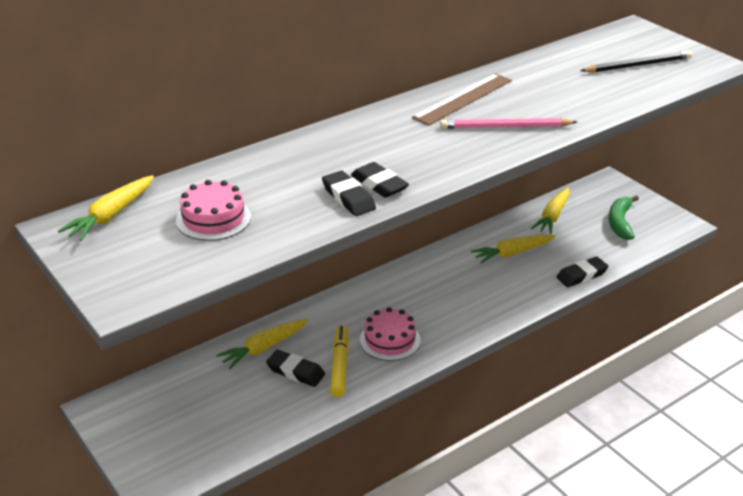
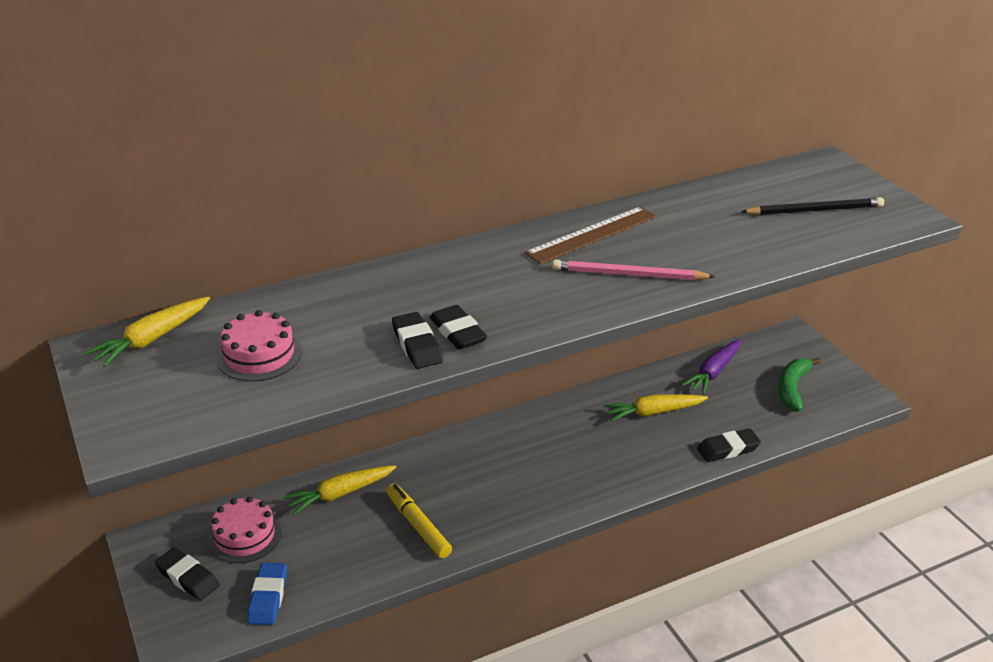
camera: 10 degrees right, 0 degrees up
(226, 439) = (268, 597): none -> blue eraser
(295, 372) = (367, 527): black eraser -> black eraser (187, 578)
(340, 365) = (418, 525): yellow marker -> yellow marker turned 45 degrees counterclockwise
(390, 340) = (483, 502): pink cake -> pink cake (245, 536)
(552, 216) = (713, 372): yellow carrot -> purple carrot

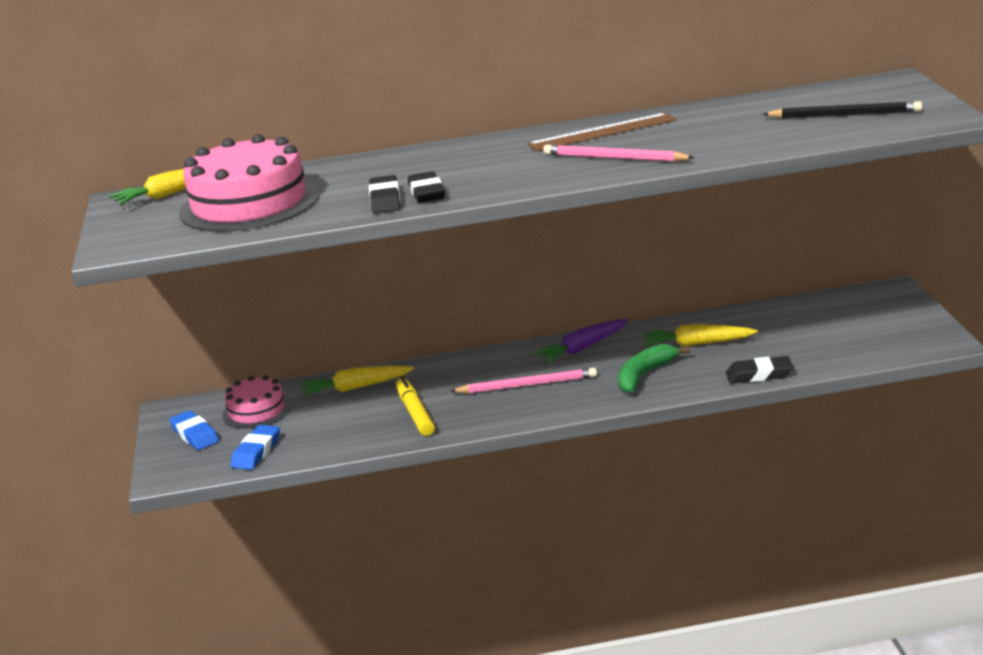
camera: 20 degrees right, 10 degrees down
(187, 578) = (195, 435): black eraser -> blue eraser
(259, 355) = (249, 204): pink cake -> pink cake, size x1.85
(515, 477) = (527, 385): none -> pink pencil
(713, 372) = (782, 316): purple carrot -> purple carrot (582, 348)
(792, 388) = (862, 331): green banana -> green banana (645, 375)

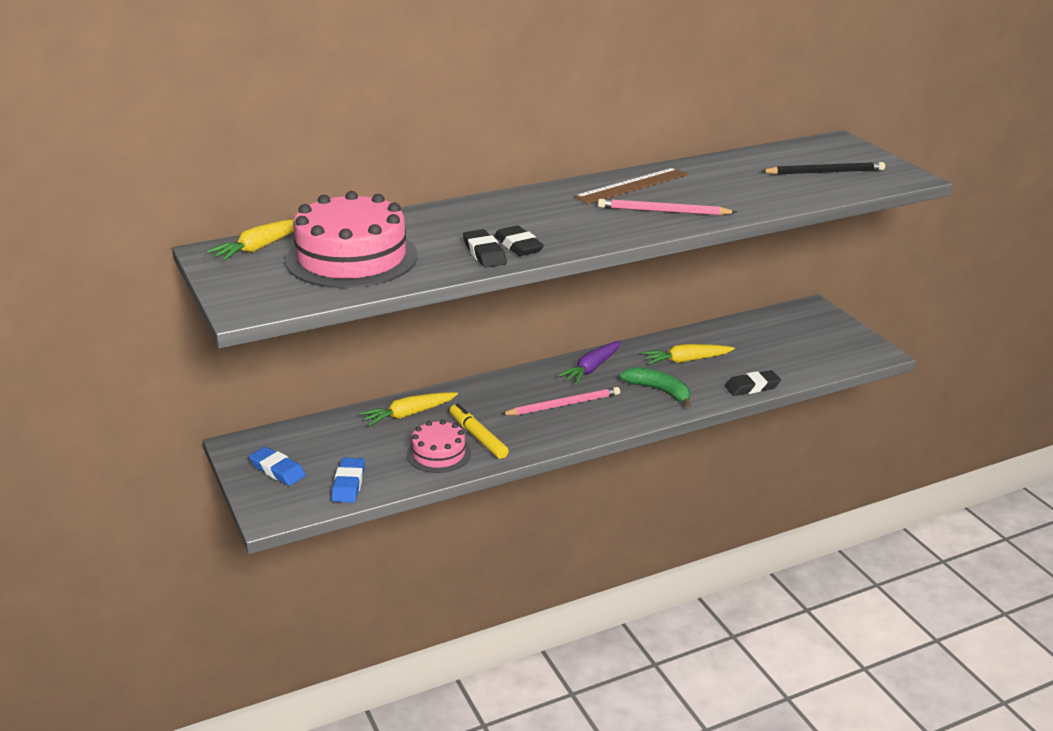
camera: 20 degrees left, 5 degrees up
(256, 411) = (326, 442): pink cake -> pink cake (438, 454)
(645, 375) = (659, 391): green banana -> green banana turned 105 degrees clockwise

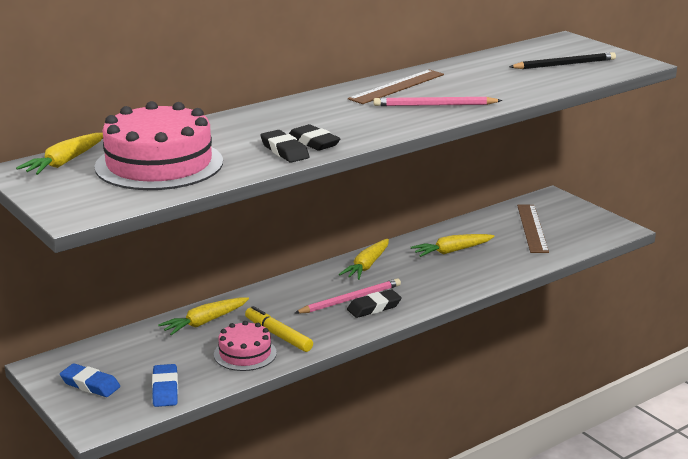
camera: 10 degrees left, 5 degrees down
(592, 368) = (367, 266): purple carrot -> yellow carrot
(659, 391) = (435, 279): green banana -> none
(752, 387) = (519, 268): black eraser -> black eraser (374, 307)
(780, 342) = (532, 228): none -> brown ruler

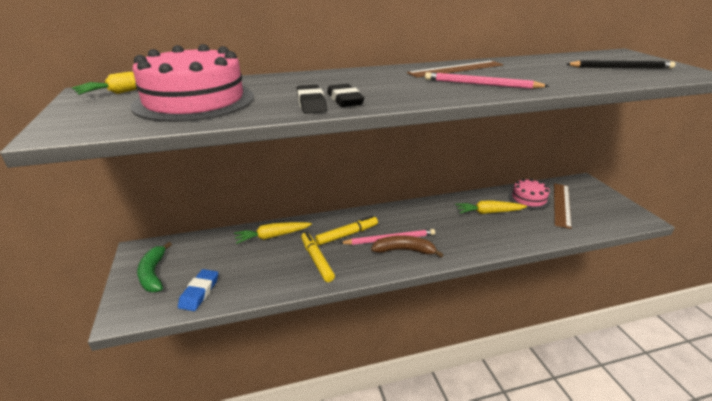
camera: 20 degrees right, 5 degrees up
(90, 384) = (153, 274): blue eraser -> green banana
(245, 353) = (281, 272): pink cake -> pink cake (529, 199)
(296, 304) = (347, 234): none -> yellow marker
(367, 266) = (417, 212): yellow carrot -> none
(374, 307) = (404, 251): black eraser -> brown banana

